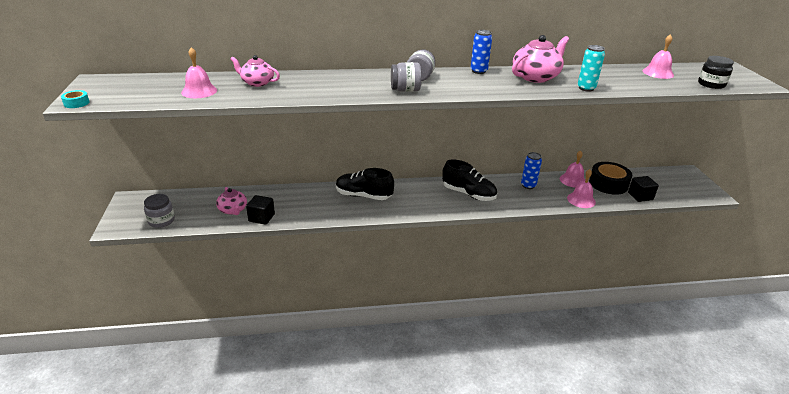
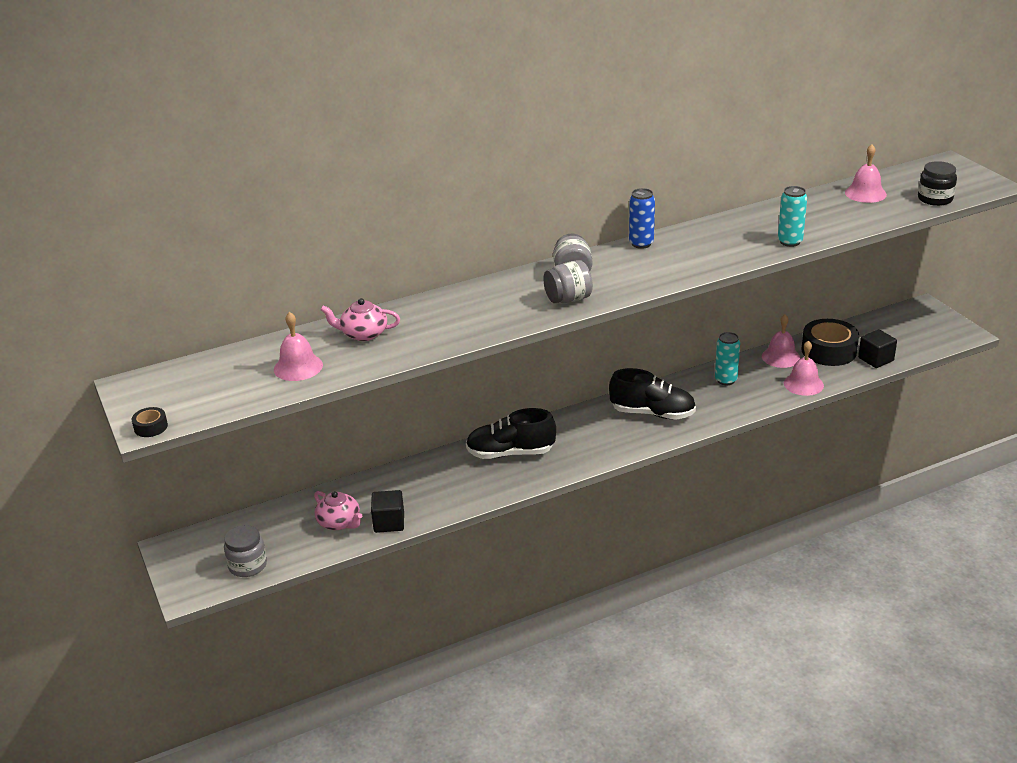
camera: 15 degrees left, 0 degrees up
(76, 103) = (151, 427): turquoise tape -> black tape
(528, 185) = (726, 380): blue can -> turquoise can
(536, 77) = (719, 236): pink teapot -> none

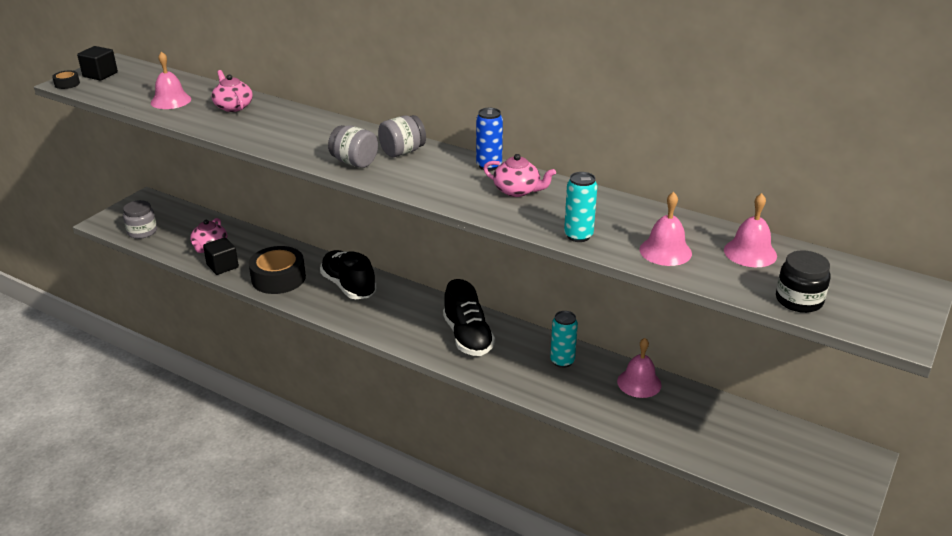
camera: 55 degrees right, 0 degrees up
(696, 244) = (517, 190): none -> pink teapot
(803, 384) = (605, 413): pink bell -> pink bell (665, 251)
(828, 351) = (686, 412): black tape -> black tape (278, 278)
(875, 359) = (706, 451): black cube -> black cube (100, 75)

